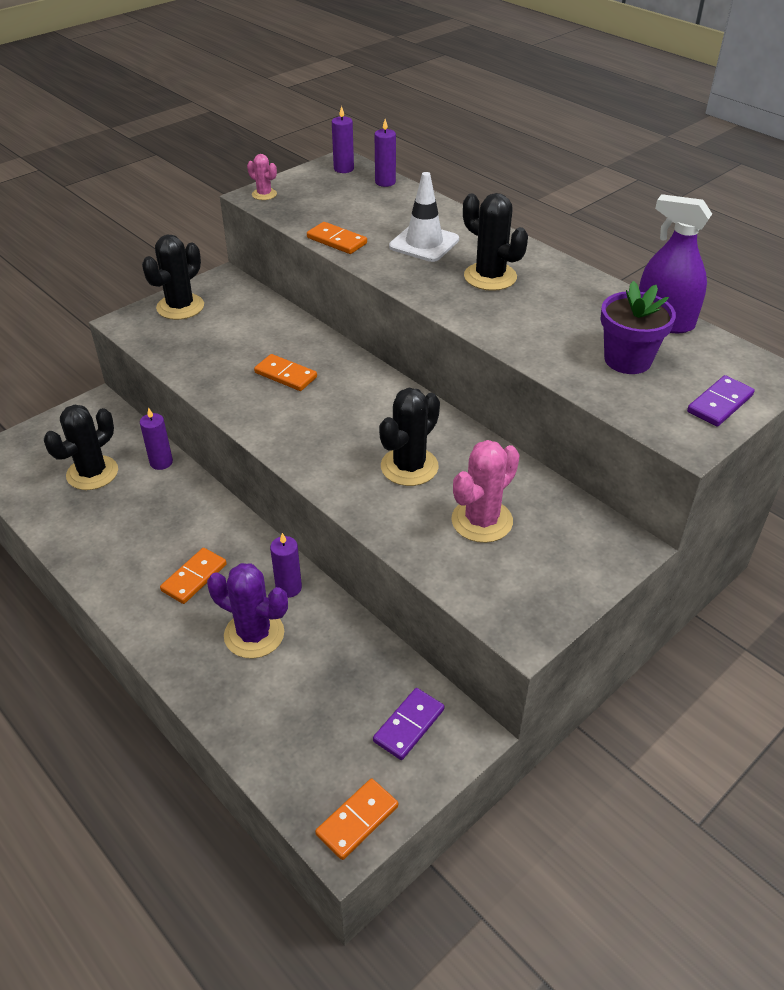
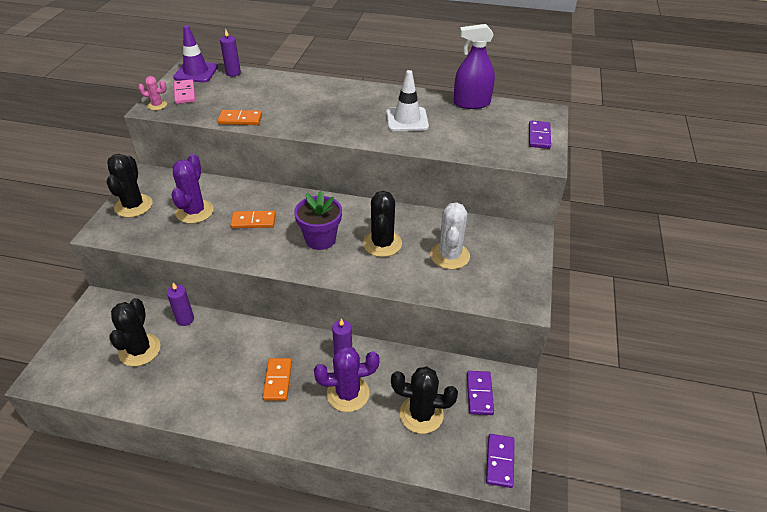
camera: 35 degrees left, 0 degrees up
(234, 338) = (194, 211): none -> purple cactus
(306, 190) = (185, 93): none -> pink domino
(343, 169) = (196, 72): purple candle -> purple traffic cone
(357, 820) = (499, 461): orange domino -> purple domino
(424, 243) = (297, 103): white traffic cone -> white traffic cone (407, 119)
(482, 521) = (450, 255): pink cactus -> white cactus
(490, 277) = (357, 110): black cactus -> black cactus (421, 414)
(627, 360) = (475, 130): purple flower pot -> purple flower pot (320, 239)

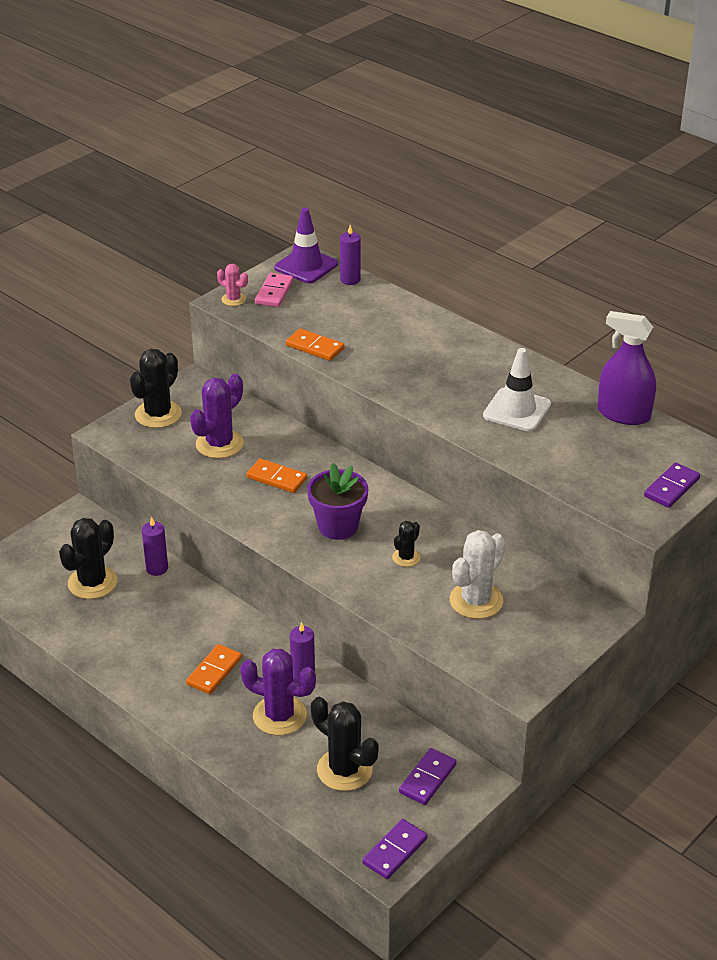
camera: 30 degrees right, 5 degrees down
(382, 244) = (406, 557): black cactus -> black cactus, size x0.54

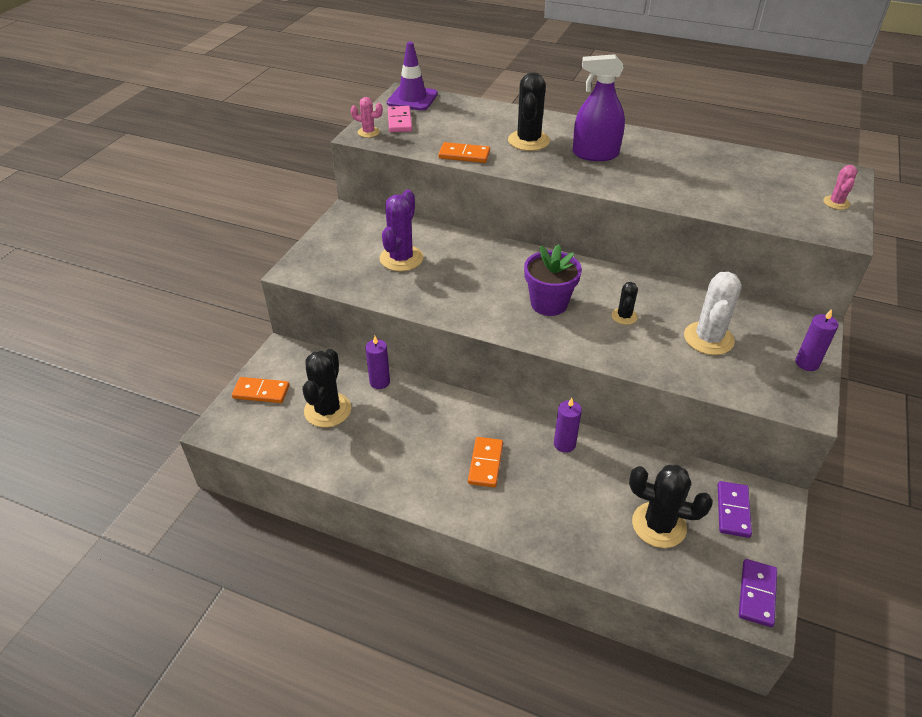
camera: 20 degrees left, 5 degrees up
(158, 414) = (332, 245): black cactus -> black cactus (528, 141)
(277, 478) = (469, 276): orange domino -> orange domino (261, 392)
(279, 716) = (569, 489): purple cactus -> none
(350, 280) = (455, 102): purple candle -> purple candle (807, 363)
(517, 410) = (666, 170): white traffic cone -> none
(623, 414) = (748, 157): purple spray bottle -> purple spray bottle (595, 154)
(671, 488) = (836, 203): purple domino -> pink cactus

